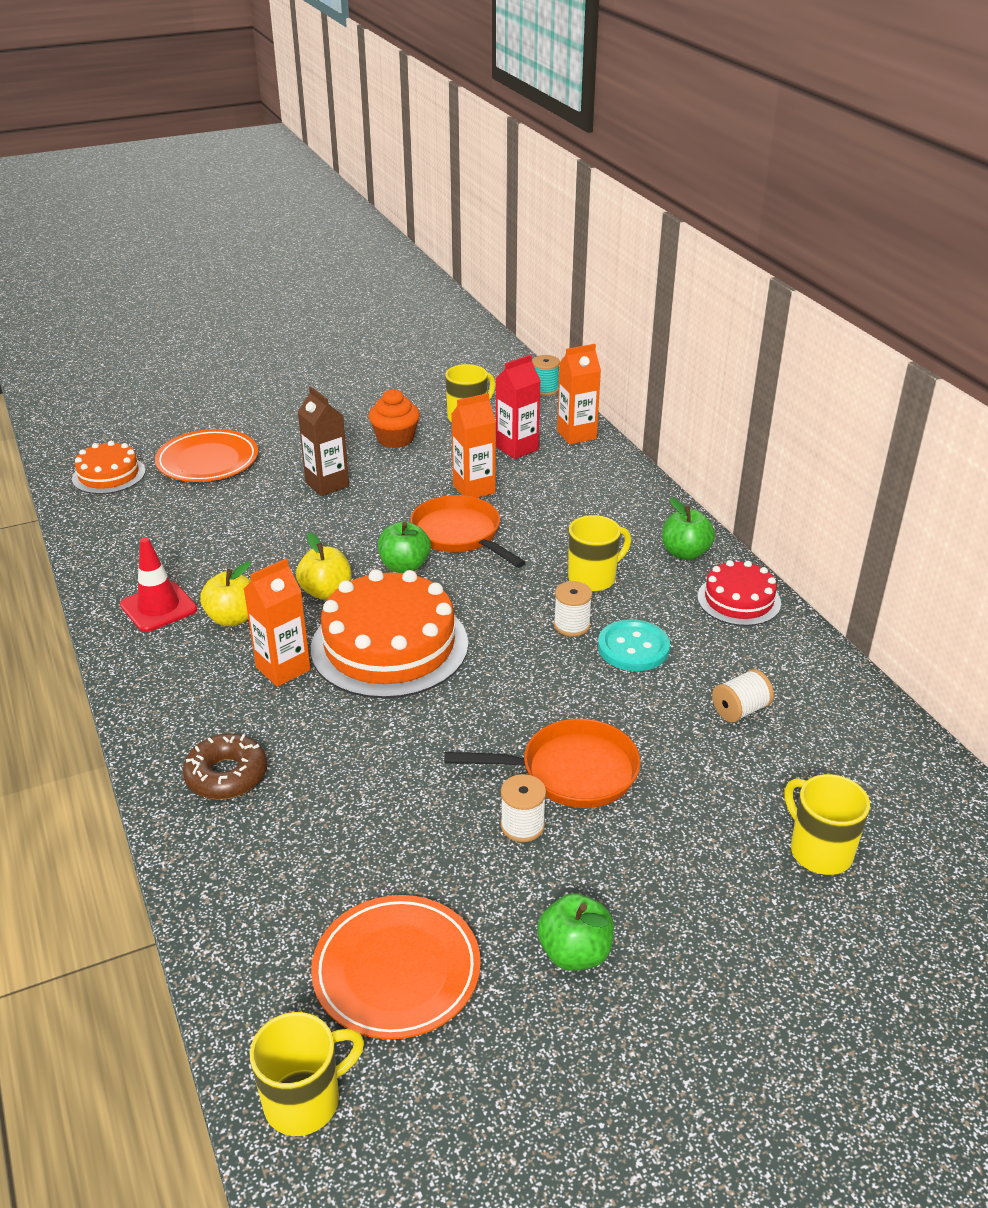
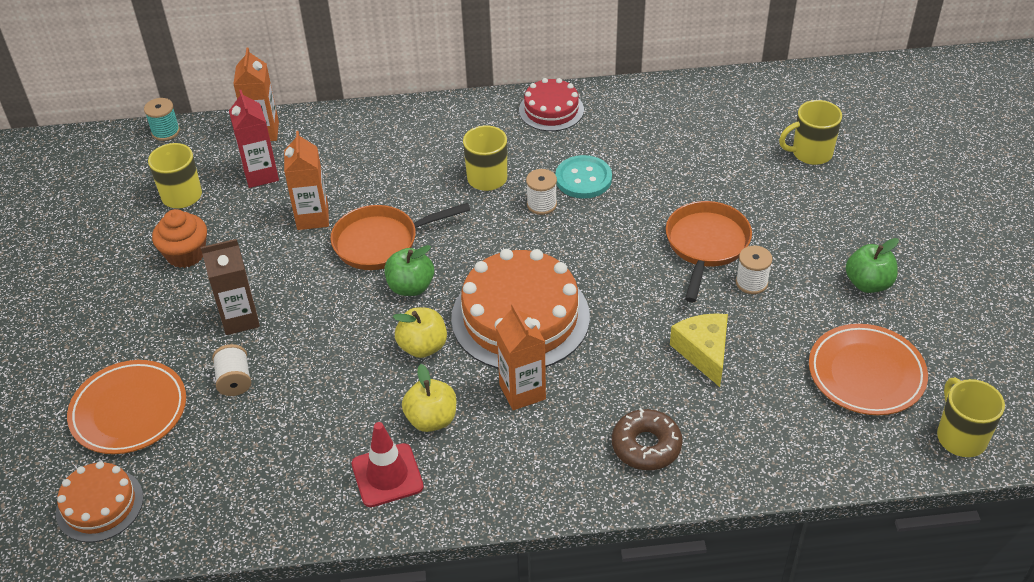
camera: 70 degrees left, 10 degrees up
(384, 800) = (703, 352): none -> yellow cheese
(685, 553) = (479, 119): green apple -> none
(740, 710) = (672, 146): white spool -> white spool (234, 380)

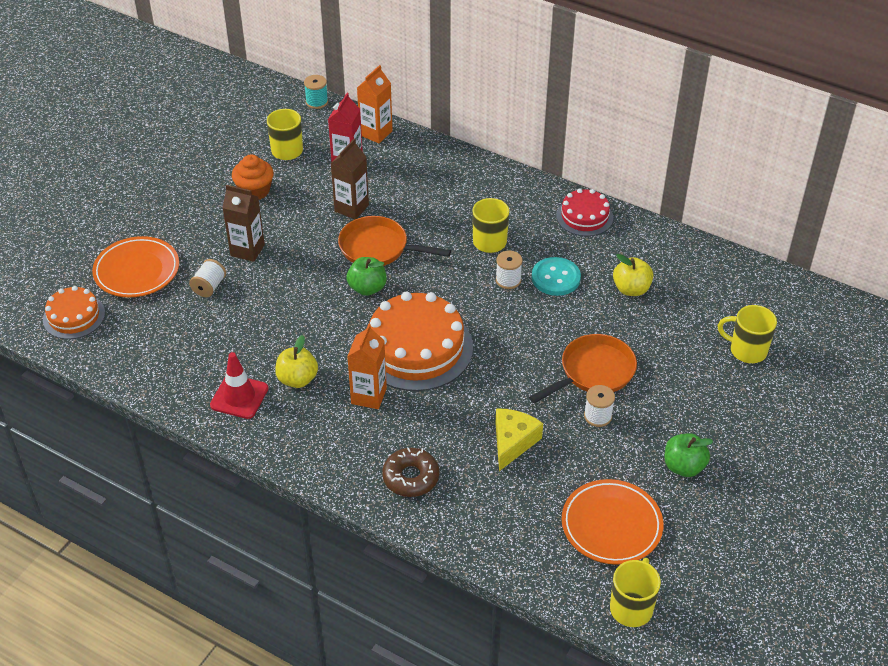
camera: 35 degrees right, 0 degrees up
(312, 217) = (351, 208): orange carton -> brown carton
(423, 347) = (337, 331): yellow apple -> yellow apple (631, 289)

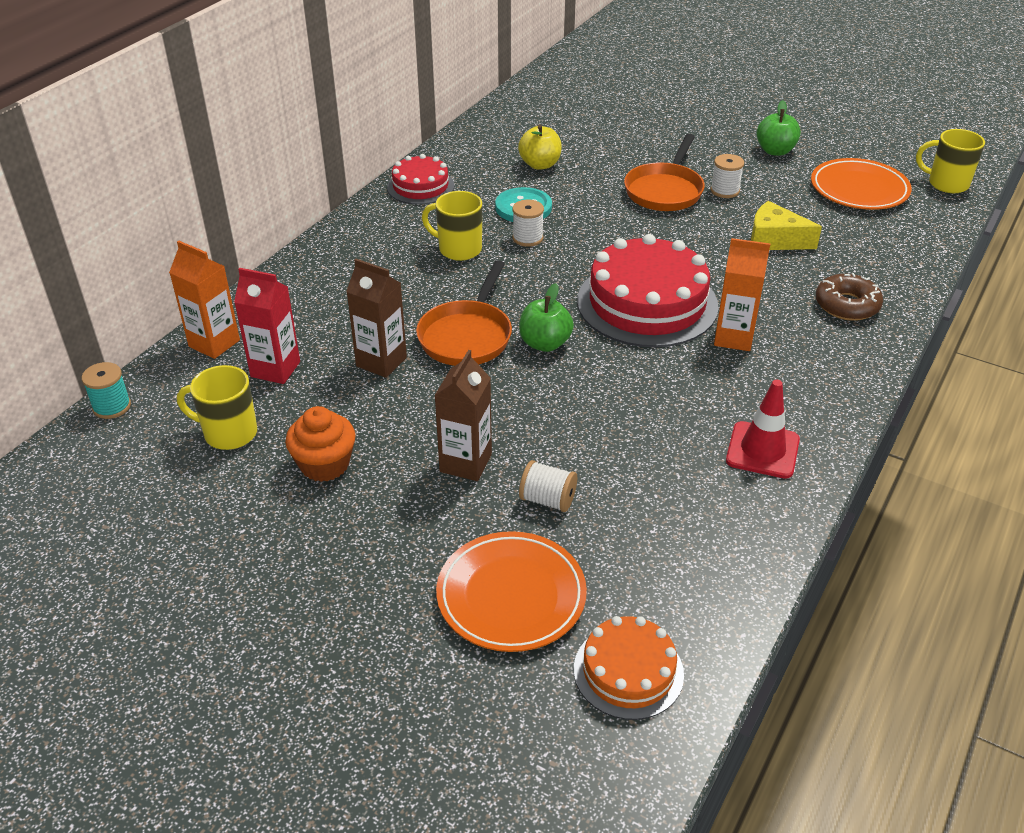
camera: 90 degrees left, 5 degrees down
(297, 379) = (719, 398): yellow apple -> none
(416, 348) = (647, 303): orange cake -> red cake
(593, 372) = (664, 190): orange pan -> orange pan turned 120 degrees counterclockwise
(746, 350) = (621, 112): yellow mug -> none

